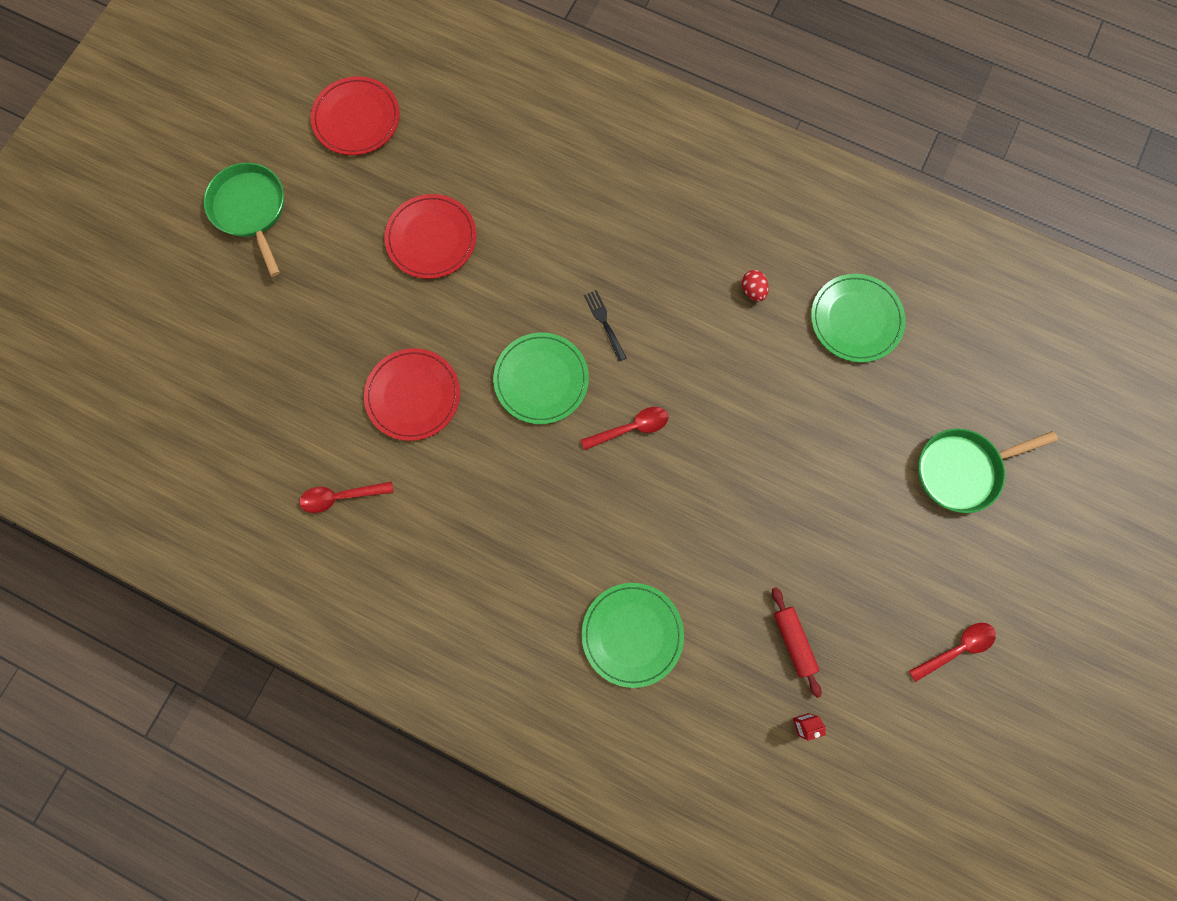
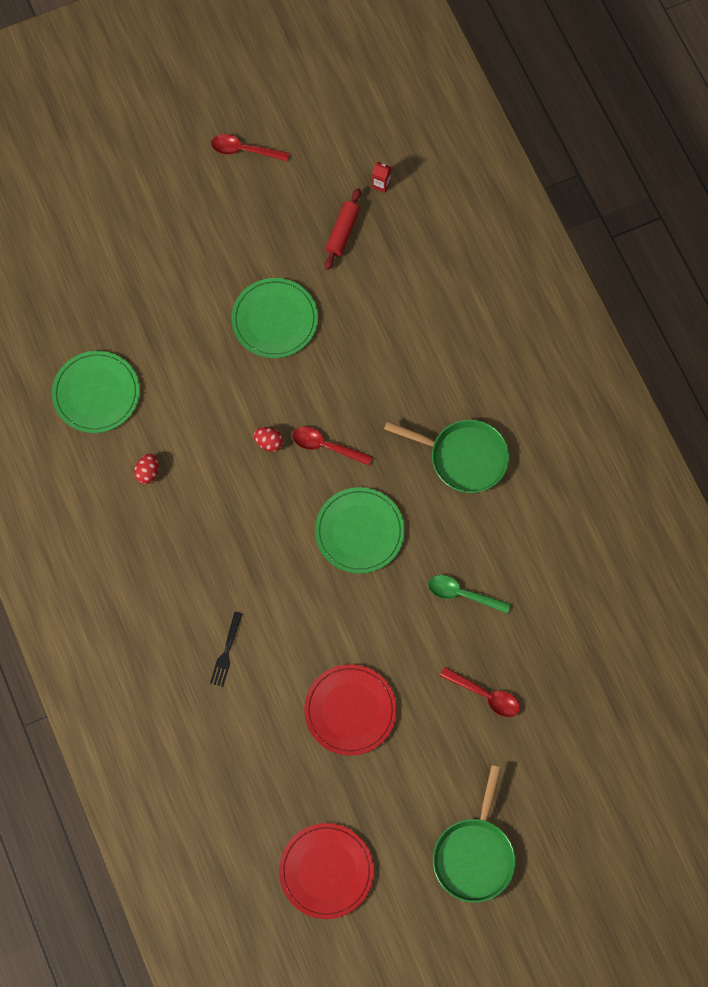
camera: 140 degrees left, 5 degrees down
(341, 497) = (571, 561): red spoon -> red spoon (485, 695)
(413, 395) = (462, 594): red plate -> green spoon
(604, 323) = (277, 536): black fork -> black fork (226, 652)
(632, 634) = (443, 316): green plate -> green plate (274, 320)
(680, 393) = (269, 442): none -> red egg
(962, 470) = (129, 243): green pan -> green pan (463, 457)

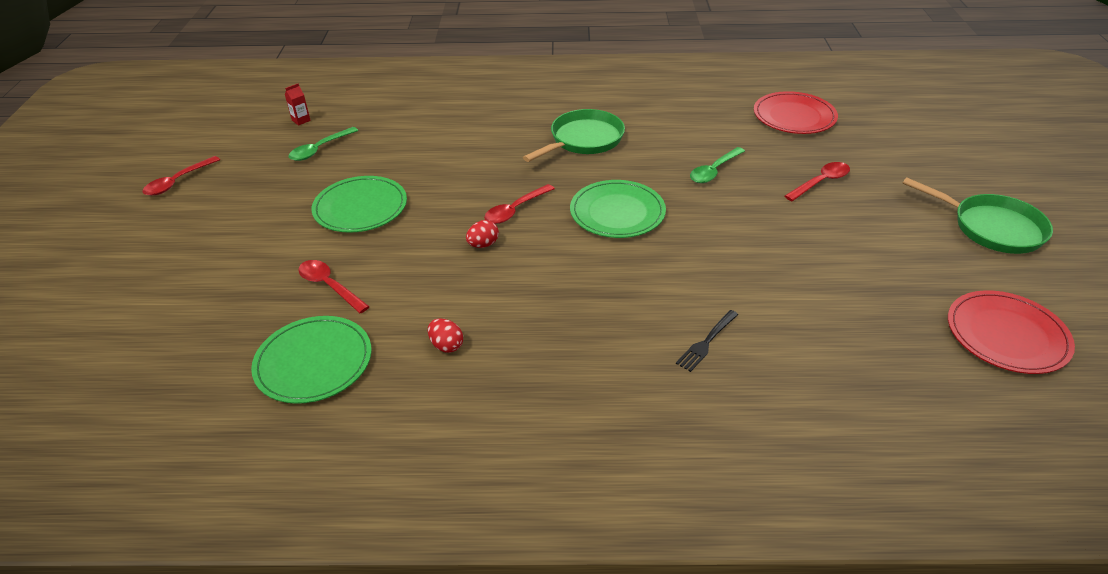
camera: 65 degrees left, 30 degrees down
(172, 356) = (329, 286): none -> red spoon
(226, 652) = (706, 342): black fork -> black fork turned 90 degrees clockwise
(342, 232) = (320, 149): red rolling pin -> green spoon
(350, 710) = (811, 267): red plate -> red plate (794, 116)

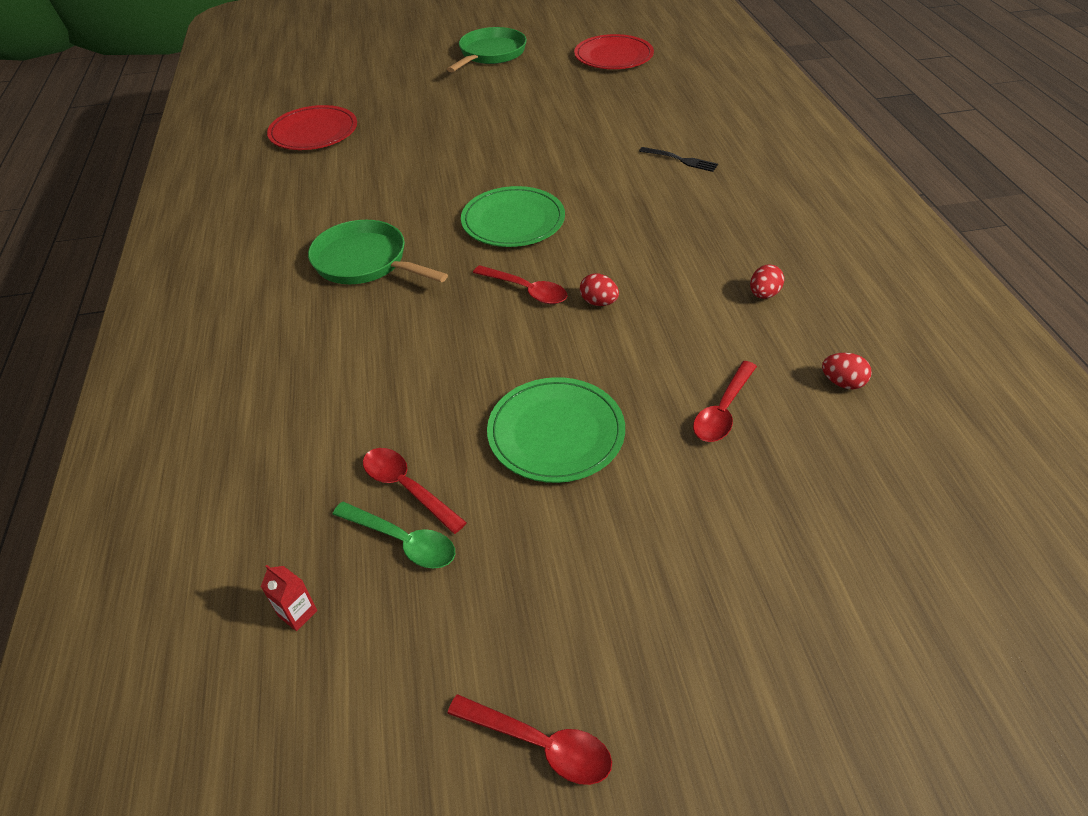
camera: 100 degrees left, 5 degrees up
(313, 362) = (842, 383): green plate -> red egg
(714, 171) = (425, 171): green spoon -> none
(820, 182) = (438, 117): red spoon -> red spoon (407, 488)

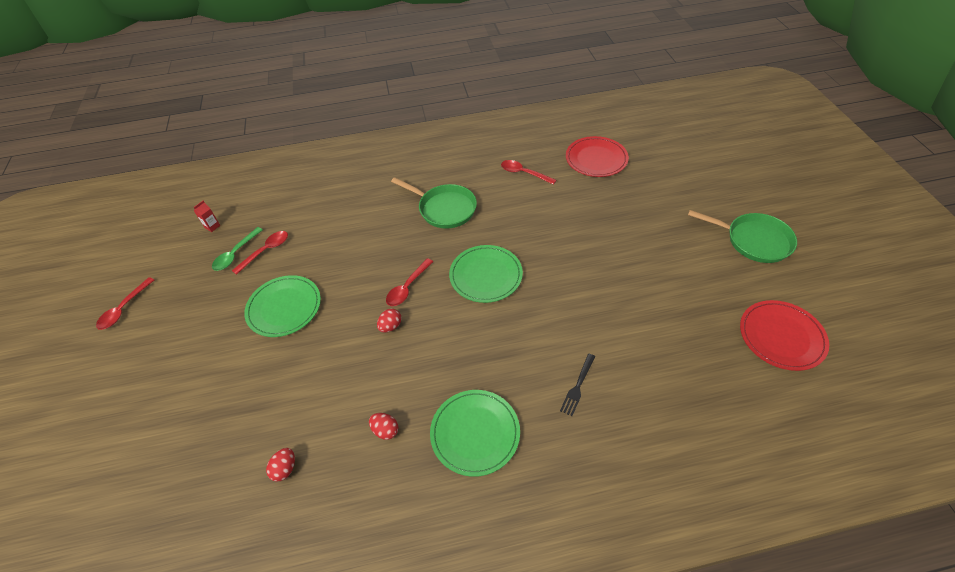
camera: 90 degrees right, 5 degrees up
(365, 262) = (444, 209): green pan -> green pan turned 90 degrees clockwise
(723, 410) = (279, 391): red spoon -> red spoon (524, 173)
(751, 226) = (475, 433): none -> green plate

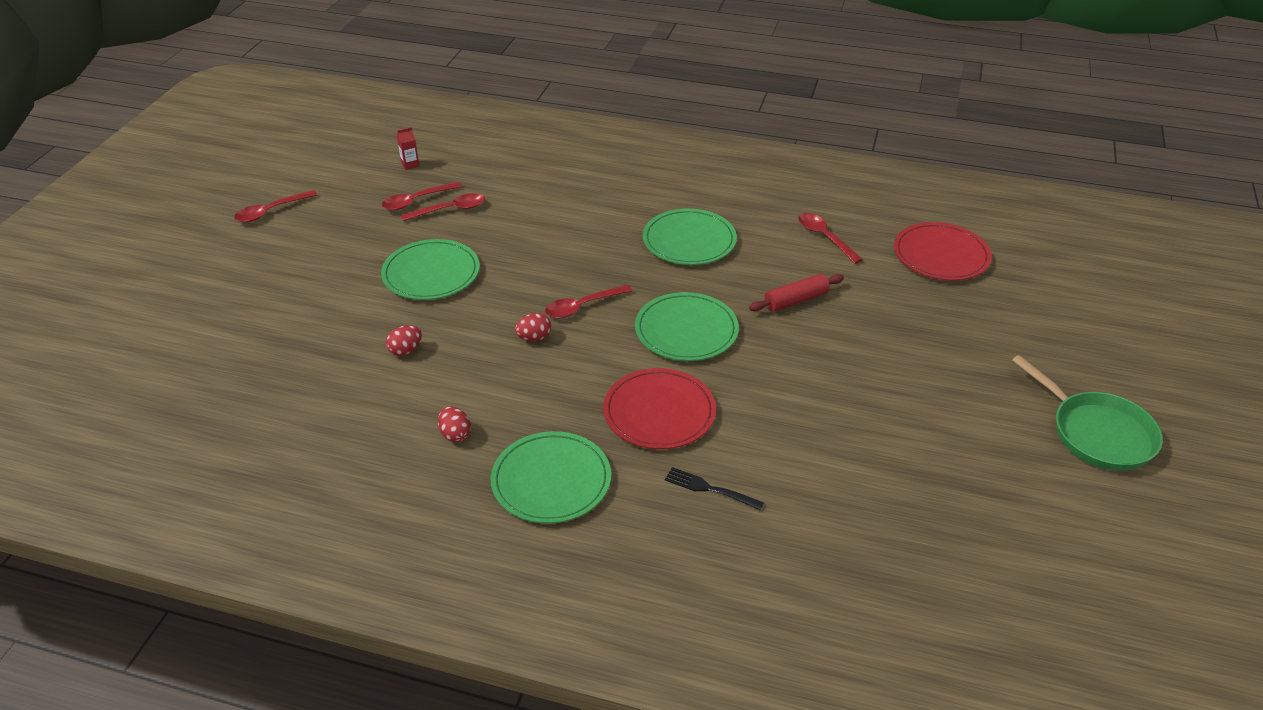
camera: 25 degrees right, 10 degrees down
(236, 254) = (416, 201): green spoon -> red spoon
(285, 469) = (328, 423): red egg -> red egg (405, 350)
(444, 209) = (689, 240): green pan -> green plate
(536, 224) = (796, 300): none -> red rolling pin
(578, 386) = (710, 489): black fork -> black fork turned 60 degrees clockwise
(781, 336) = (1038, 555): red plate -> red plate (659, 412)

